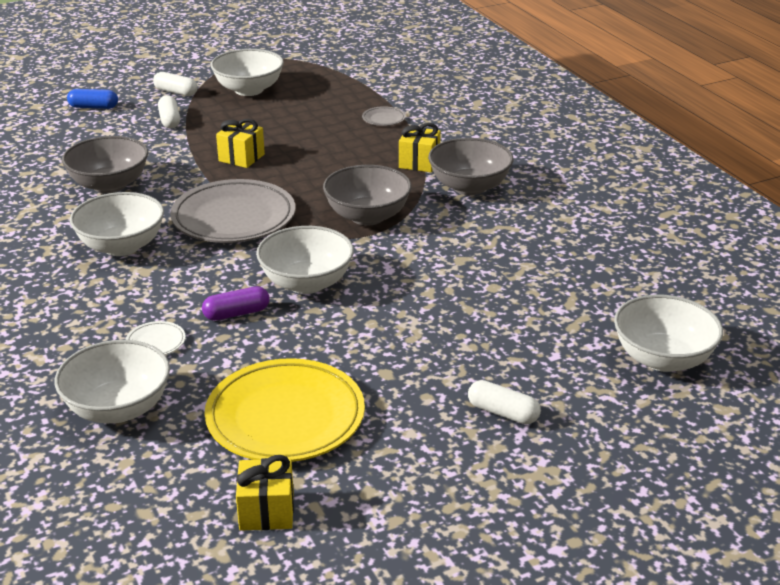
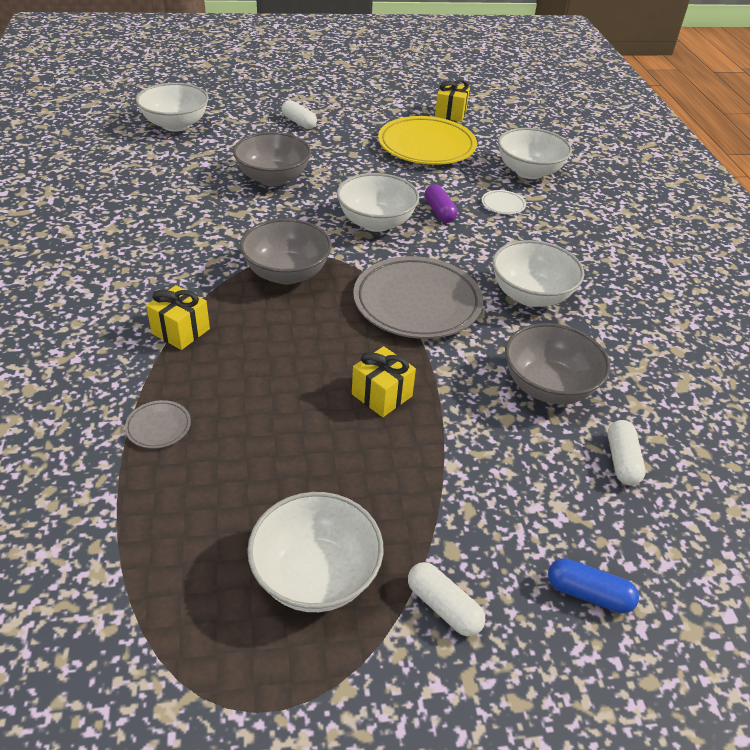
camera: 165 degrees left, 10 degrees up
(169, 120) = (463, 513): white capsule -> white capsule (622, 461)
(236, 313) = (439, 211): purple capsule -> purple capsule turned 75 degrees clockwise
(469, 187) = (160, 284): grey bowl -> grey bowl (273, 178)

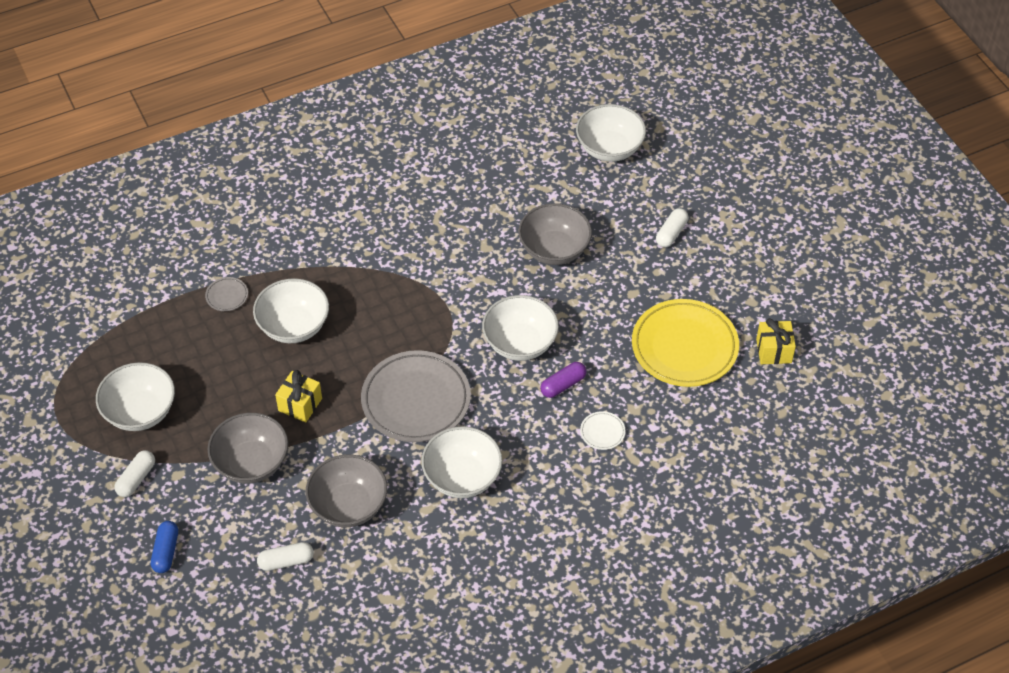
camera: 75 degrees right, 10 degrees up
(181, 331) = (321, 270): yellow gift -> none
(286, 273) = (416, 306): grey bowl -> grey bowl (251, 463)
(529, 171) = (682, 443): white bowl -> white bowl (294, 326)

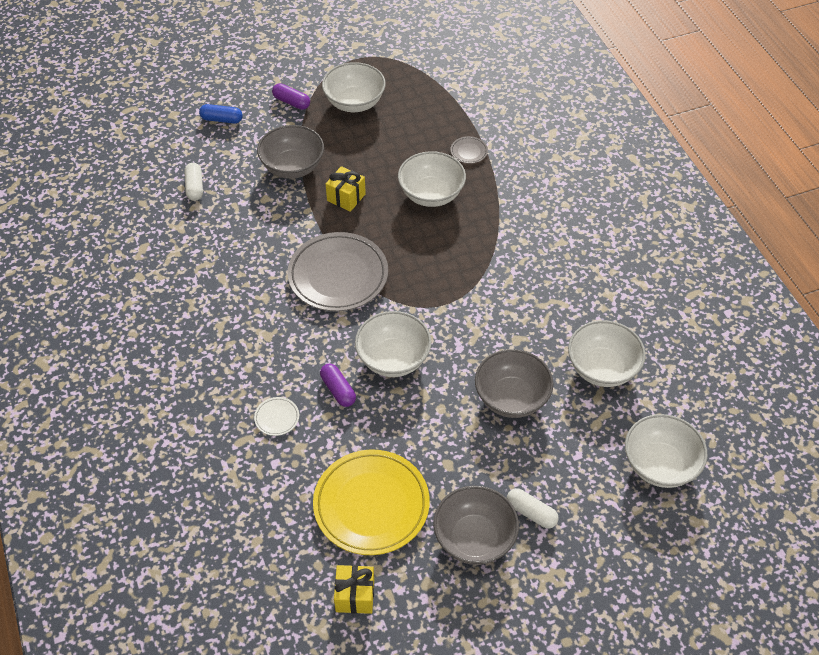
camera: 95 degrees right, 0 degrees up
(136, 478) = (291, 102): white capsule -> purple capsule
(348, 505) = (237, 226): grey bowl -> grey bowl (474, 538)
(462, 477) = (249, 304): white bowl -> white bowl (602, 368)

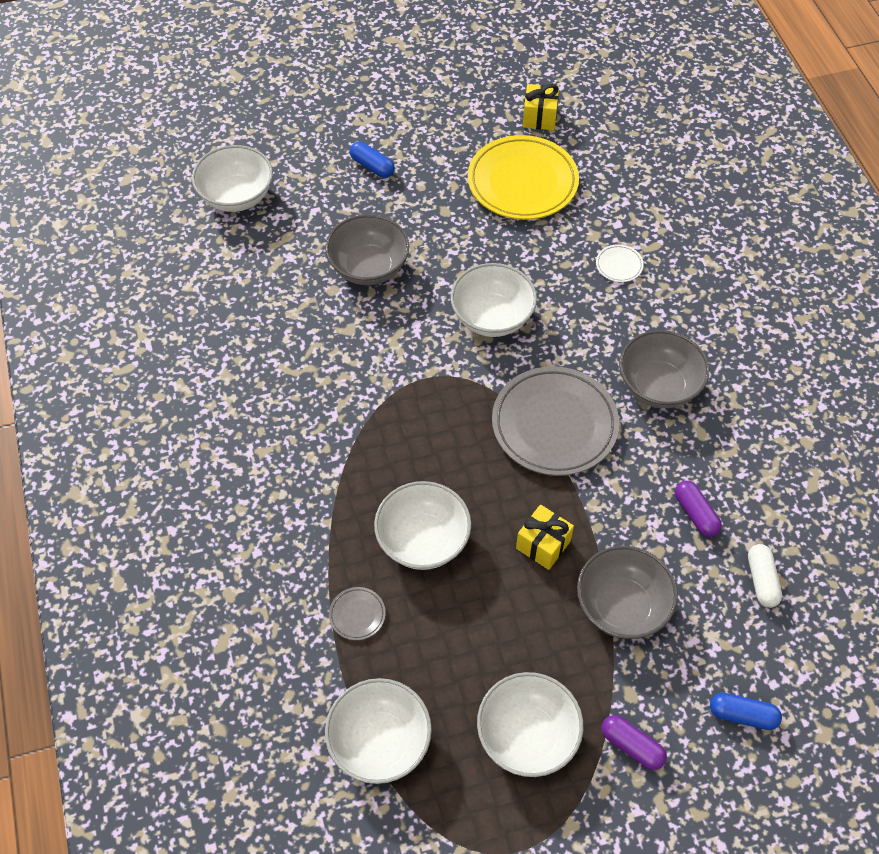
camera: 175 degrees left, 5 degrees up
(338, 390) = (554, 288): purple capsule -> purple capsule (695, 514)
(474, 538) = (429, 151): grey bowl -> grey bowl (658, 386)
(531, 513) = (372, 166): white capsule -> blue capsule
(602, 368) = (262, 291): white bowl -> white bowl (380, 742)

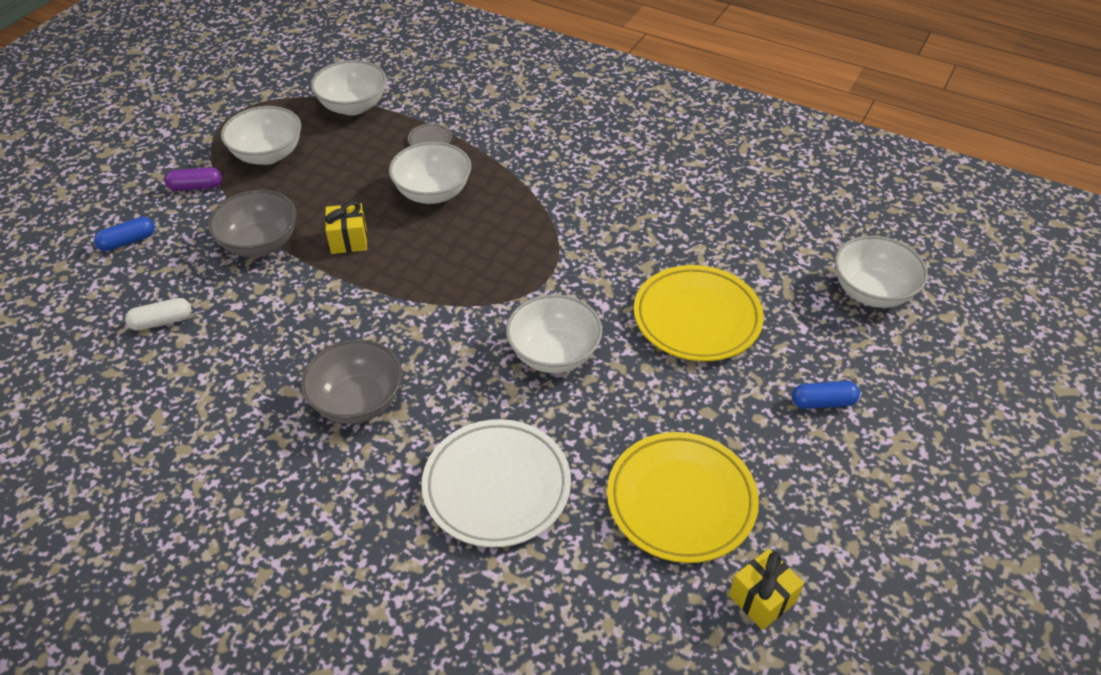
camera: 135 degrees right, 10 degrees down
(369, 267) = (697, 318): grey bowl -> yellow plate
(554, 425) = (416, 313): grey plate -> none
(619, 265) = (497, 486): white plate -> white plate, size x2.45
(695, 514) = (248, 330): purple capsule -> none
(761, 580) = (161, 321): white capsule -> white capsule turned 60 degrees counterclockwise

